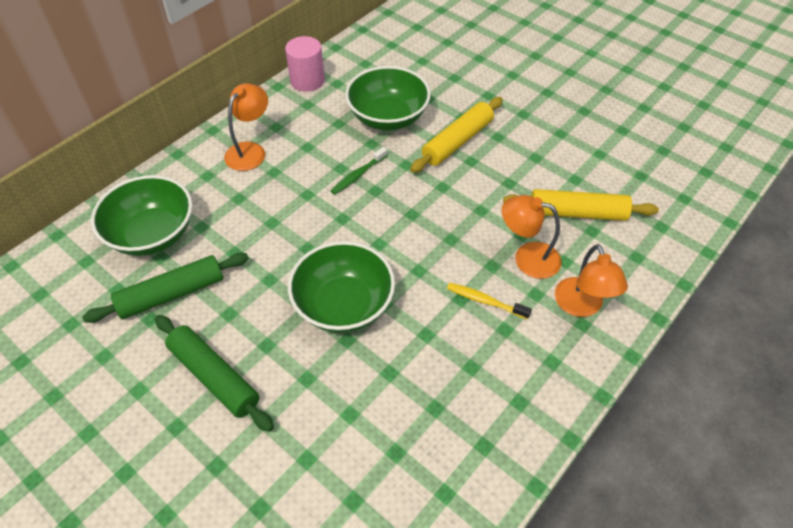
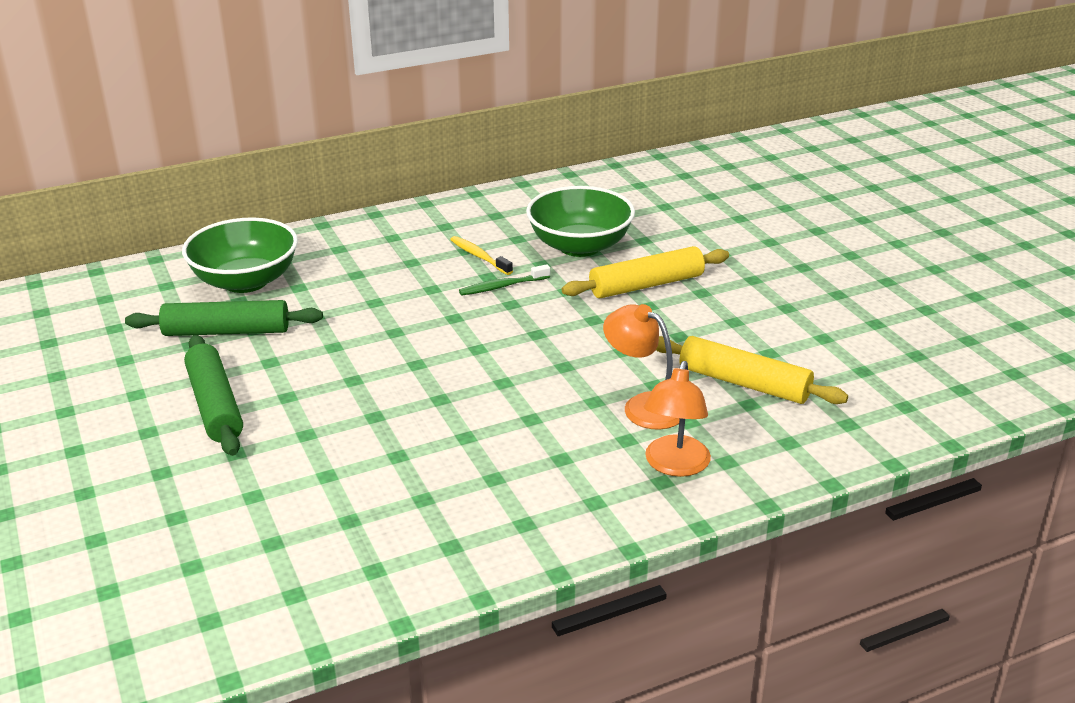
camera: 25 degrees right, 20 degrees down
(250, 151) = (400, 239): orange lamp -> none
(307, 80) = (512, 195): pink cylinder -> none
(343, 305) = (395, 388): green bowl -> none
(485, 301) = (558, 428): yellow toothbrush -> yellow toothbrush (479, 256)

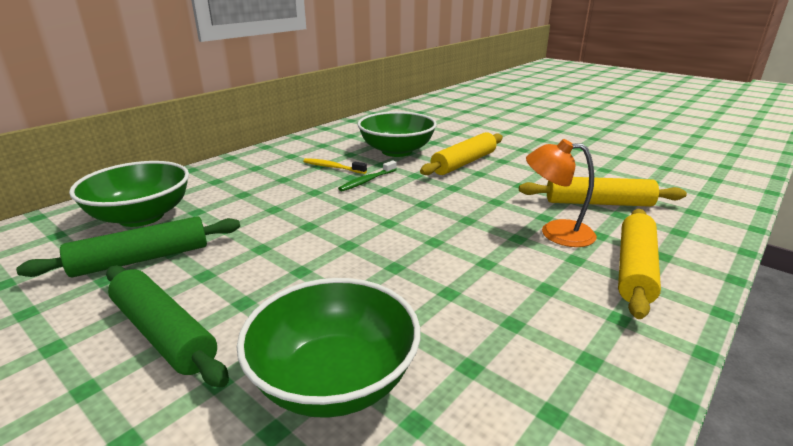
camera: 25 degrees left, 5 degrees down
(315, 476) = (334, 379): none -> green bowl
(674, 465) = (634, 269): orange lamp -> yellow rolling pin

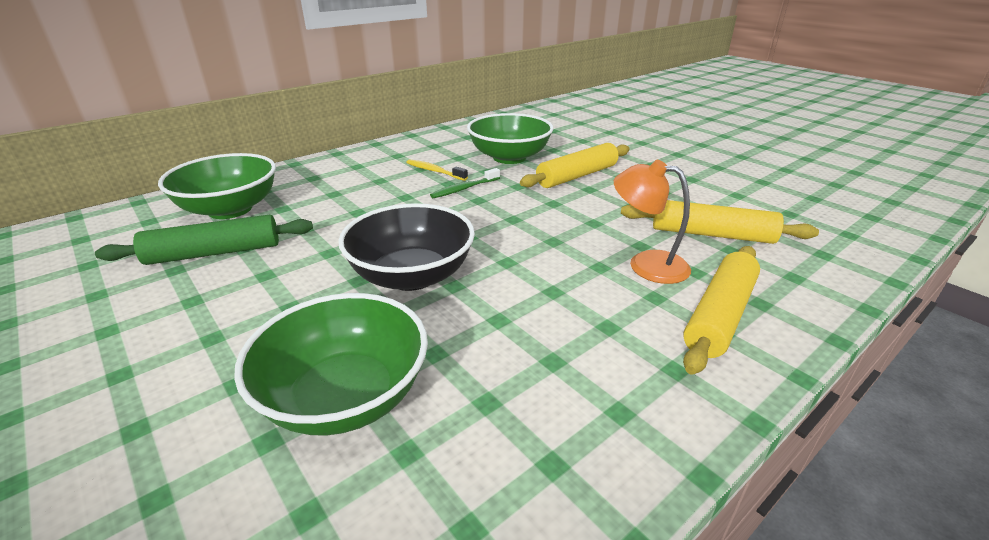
camera: 10 degrees right, 5 degrees up
(164, 333) = (206, 329): green rolling pin -> none
(351, 262) = (412, 275): none -> black bowl

